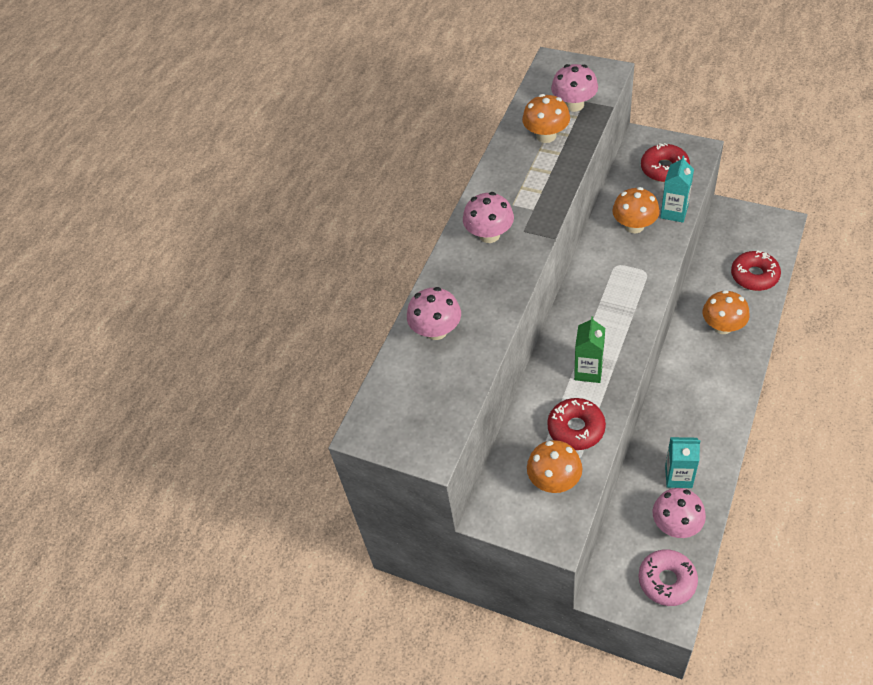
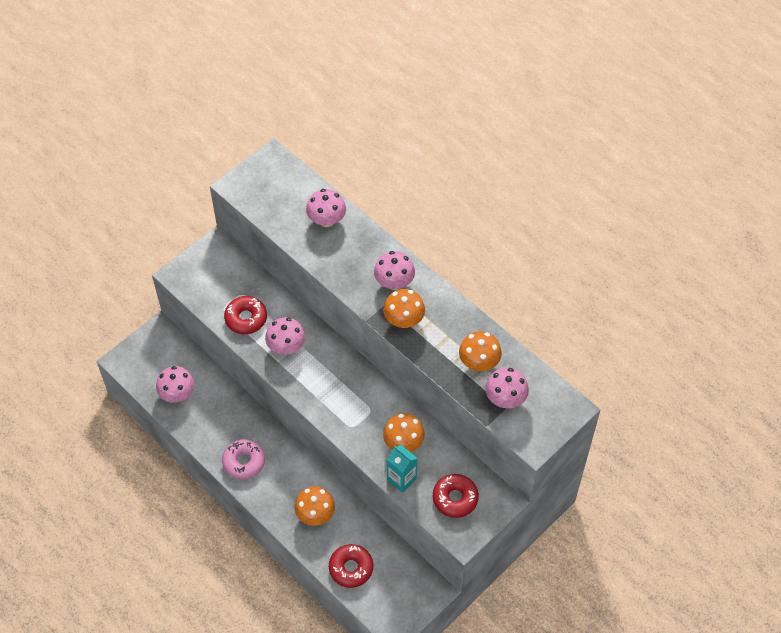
camera: 105 degrees right, 5 degrees up
(554, 480) = (216, 290): orange mushroom -> orange mushroom (404, 320)
(588, 371) = (286, 346): green carton -> pink mushroom
(667, 581) = (145, 369): pink donut -> pink donut (244, 462)
(678, 476) = (210, 414): turquoise carton -> none

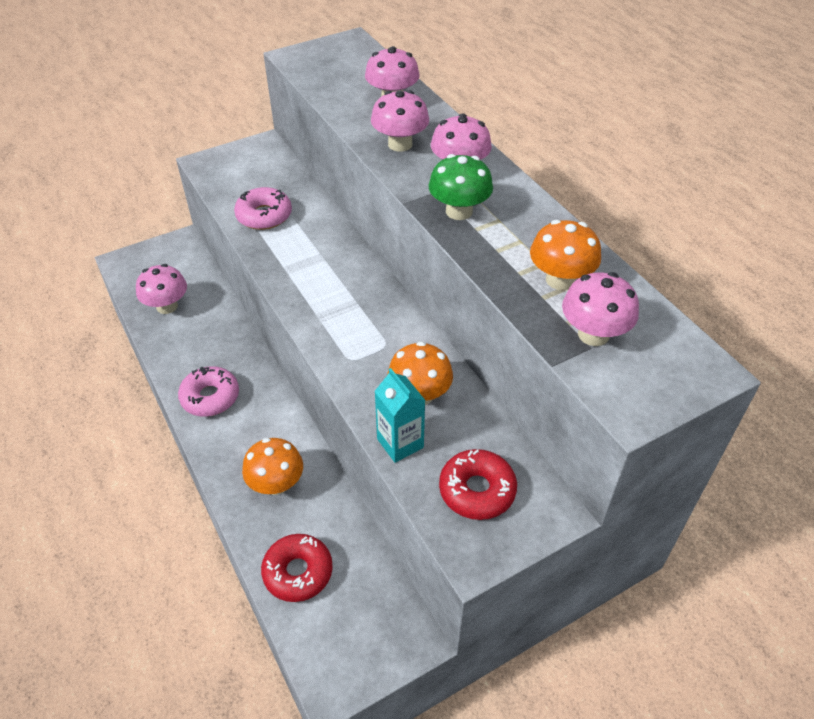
camera: 15 degrees right, 10 degrees down
(246, 318) = (264, 216): red donut -> pink donut
(286, 346) = (301, 252): pink mushroom -> pink mushroom (400, 144)
(404, 320) = (459, 211): orange mushroom -> green mushroom

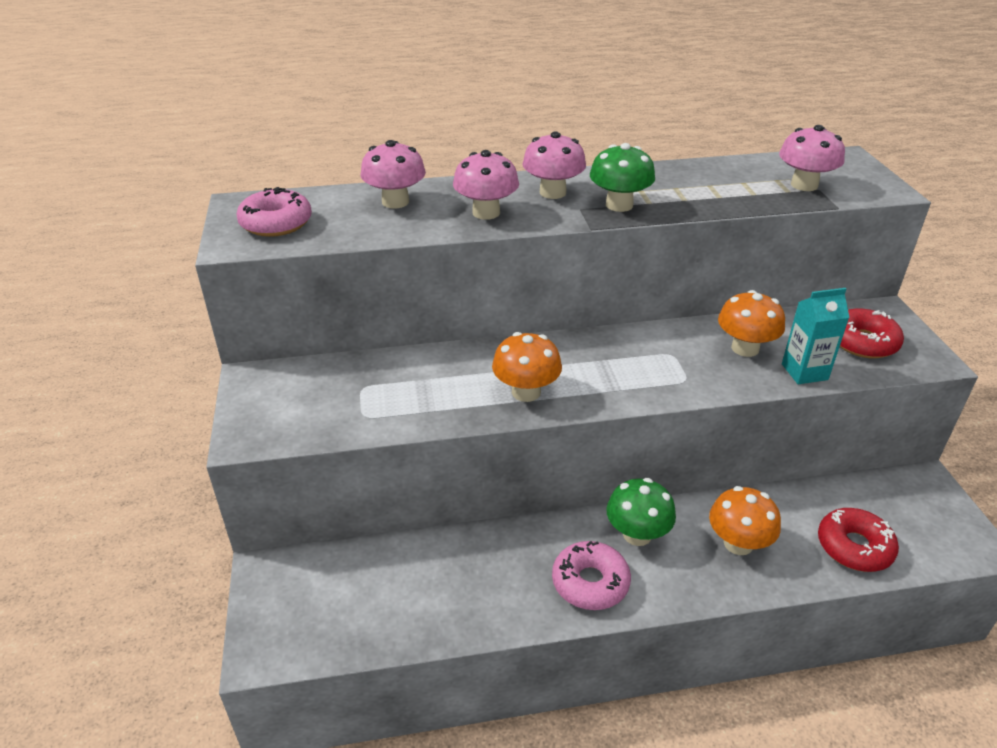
camera: 70 degrees left, 10 degrees down
(167, 306) = (397, 606): pink mushroom -> none
(264, 216) = (407, 401): pink donut -> pink donut (276, 223)
(266, 416) = (637, 534): none -> green mushroom
(560, 280) = (734, 183): orange mushroom -> orange mushroom (526, 392)

